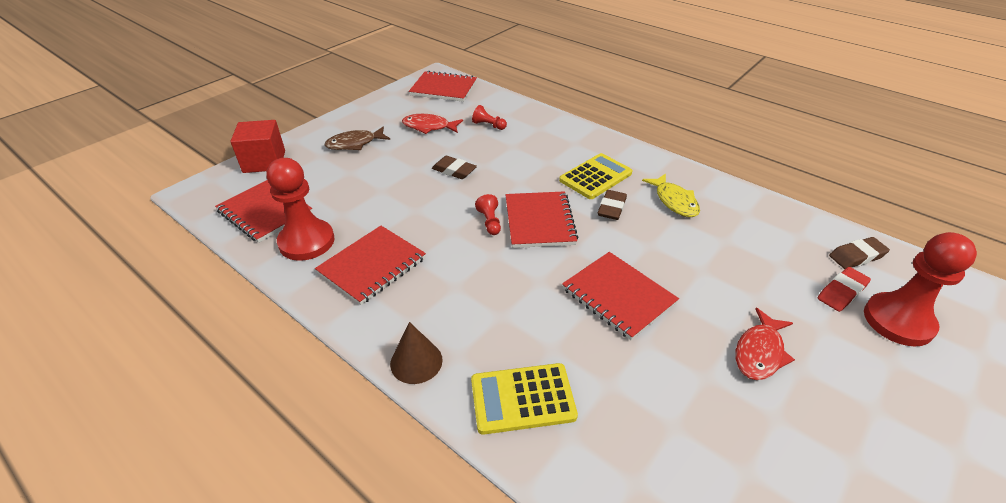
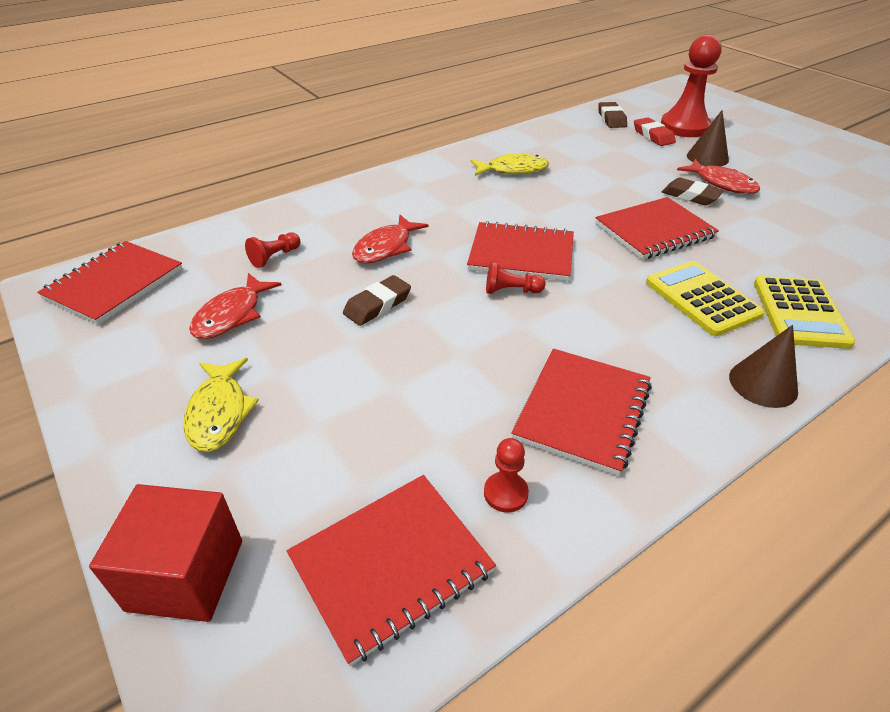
camera: 75 degrees left, 0 degrees up
(306, 242) = (505, 493): red pawn -> red pawn, size x0.45
(355, 144) = (219, 412): brown fish -> yellow fish
(372, 266) = (582, 411): red notebook -> red notebook turned 60 degrees clockwise
(518, 161) = (386, 247): none -> red fish
(595, 177) = (449, 202): yellow calculator -> yellow calculator (702, 298)
(611, 208) = (512, 205): brown eraser -> brown eraser (690, 196)
(822, 341) = (707, 157): none -> brown cone

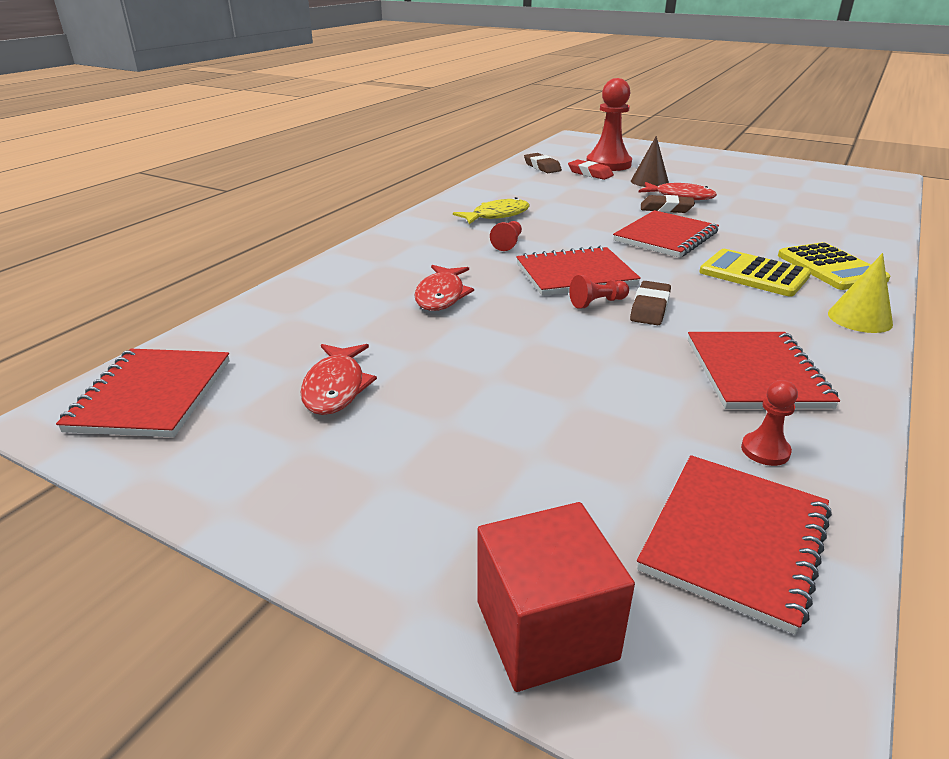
camera: 25 degrees left, 10 degrees down
(219, 412) = (418, 475): yellow fish -> none
(275, 257) = (329, 328): red pawn -> red pawn (508, 243)
(377, 305) = (485, 342): brown eraser -> brown eraser (650, 308)
(763, 383) = (859, 318): brown cone -> yellow cone

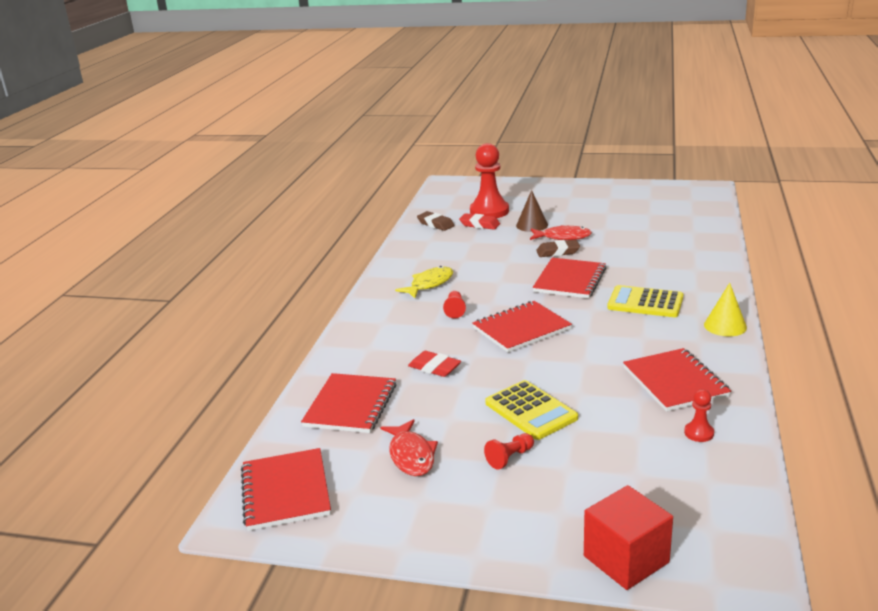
camera: 15 degrees left, 5 degrees down
(441, 295) = (434, 368): red fish -> red eraser
(597, 303) = (549, 350): red pawn -> red pawn (510, 458)
(650, 308) = (587, 347): brown eraser -> none
(735, 540) = (701, 489): red notebook -> red notebook (351, 405)
(830, 267) = (694, 286): yellow calculator -> yellow calculator (530, 411)

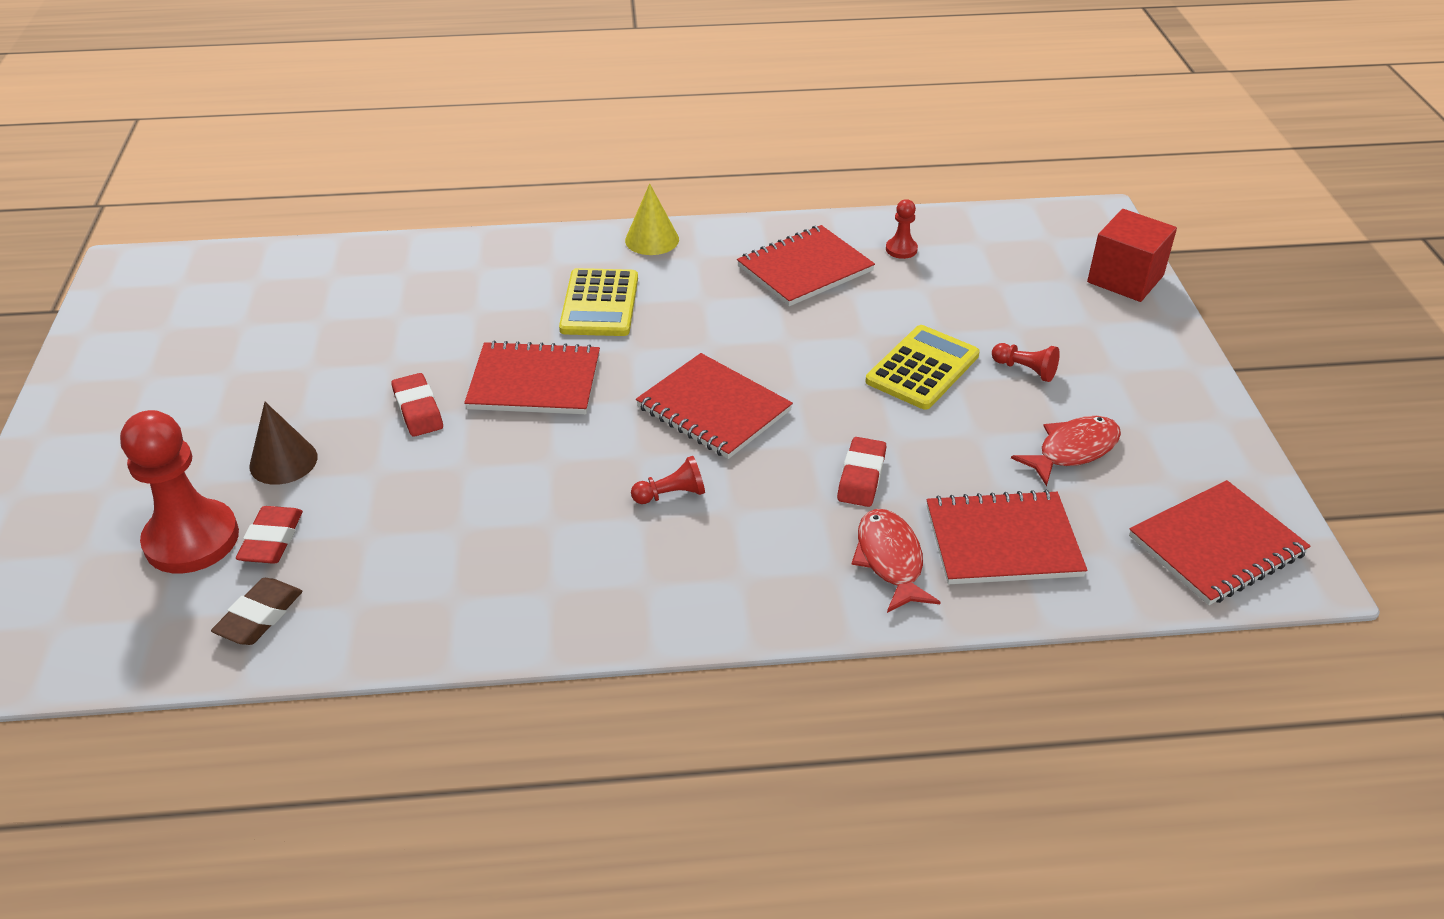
camera: 110 degrees left, 15 degrees up
(429, 284) = (575, 552): yellow fish -> none
(558, 252) = (418, 410): brown eraser -> red eraser
(563, 237) = (349, 412): red fish -> red fish (890, 560)

